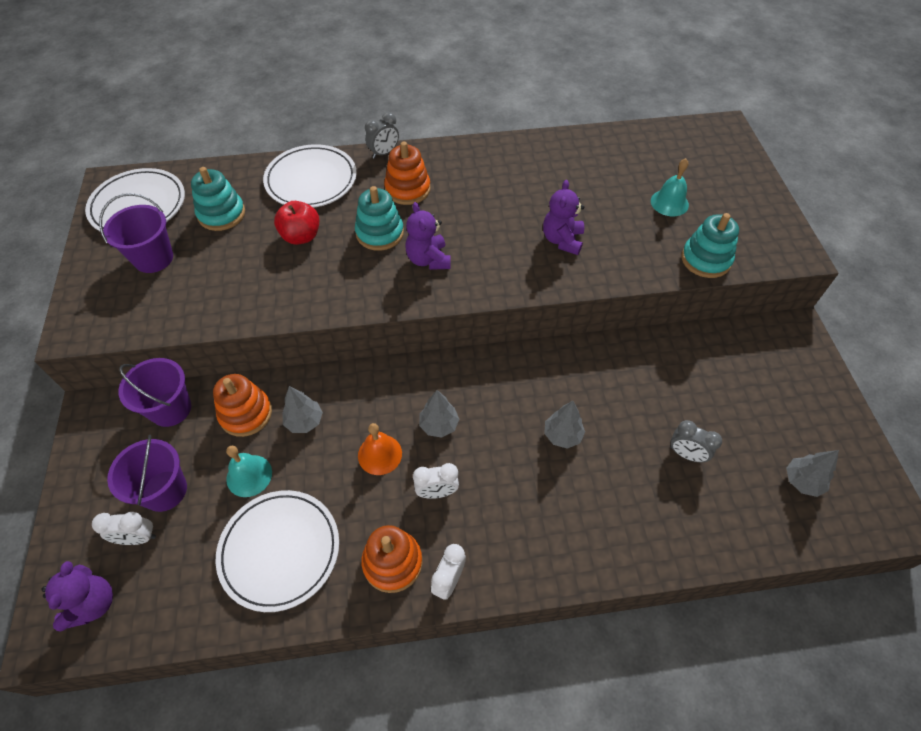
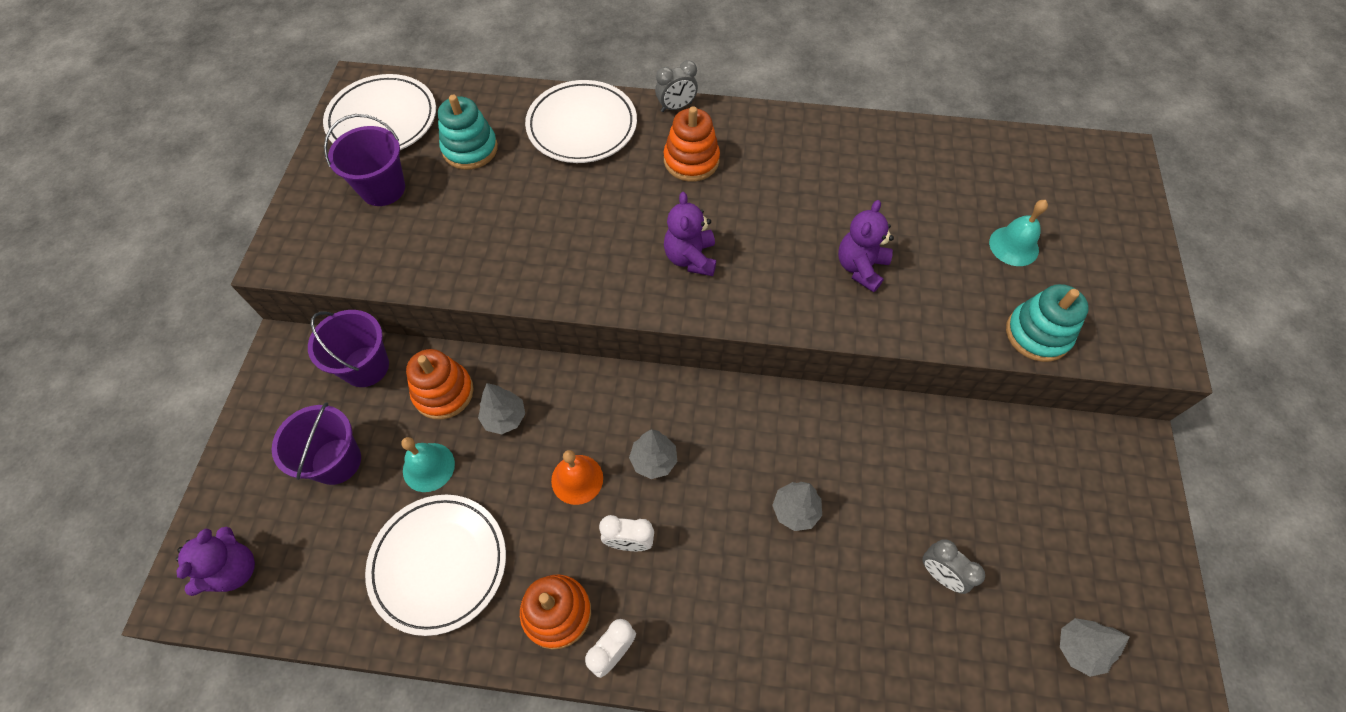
camera: 15 degrees right, 5 degrees up
(138, 538) = (296, 508): white clock -> none
(301, 236) = (551, 196): red apple -> none
(380, 233) = (643, 211): turquoise stacking toy -> none

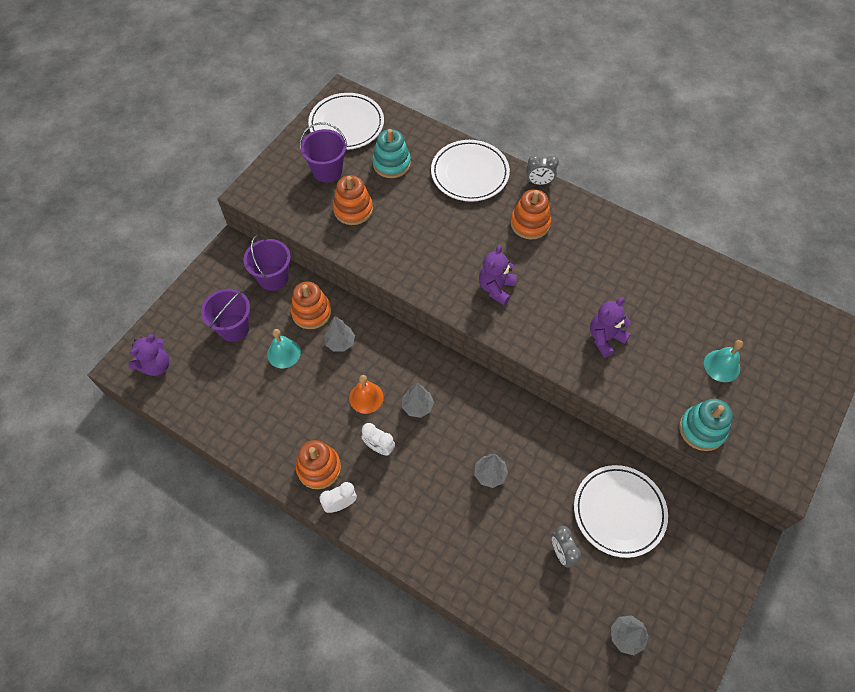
camera: 25 degrees right, 0 degrees up
(439, 564) = (265, 411): white plate -> white plate (619, 512)
(444, 227) = (353, 209): none -> orange stacking toy

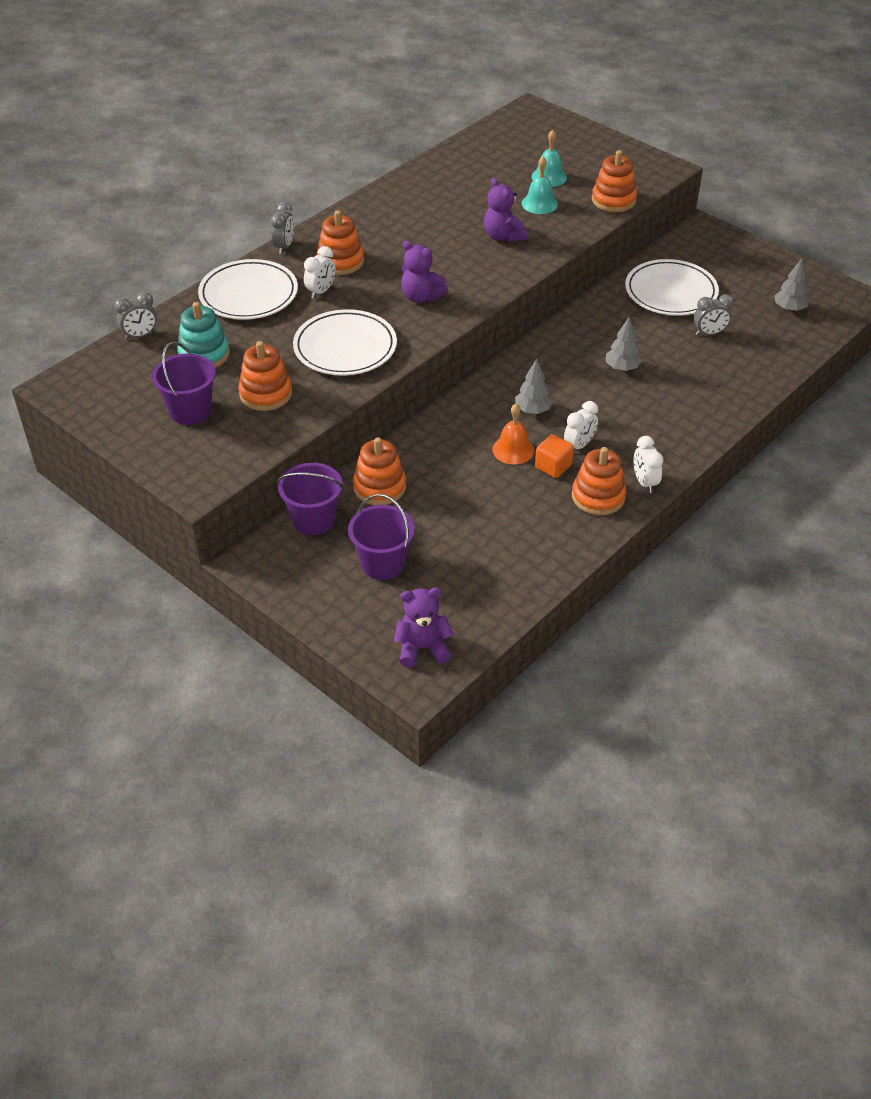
camera: 80 degrees left, 15 degrees down
(156, 365) = (422, 648): purple teddy bear -> purple teddy bear turned 60 degrees counterclockwise
(283, 353) = (434, 517): turquoise bell -> turquoise bell (539, 204)
(340, 342) = (432, 465): grey tree -> none
(346, 124) = (115, 387): white plate -> white plate (345, 347)
(350, 430) = (553, 466): none -> orange cube
(405, 123) = (140, 335): none -> grey clock
(485, 218) = (321, 291): none -> white clock
(702, 429) = (613, 200): turquoise stacking toy -> orange stacking toy

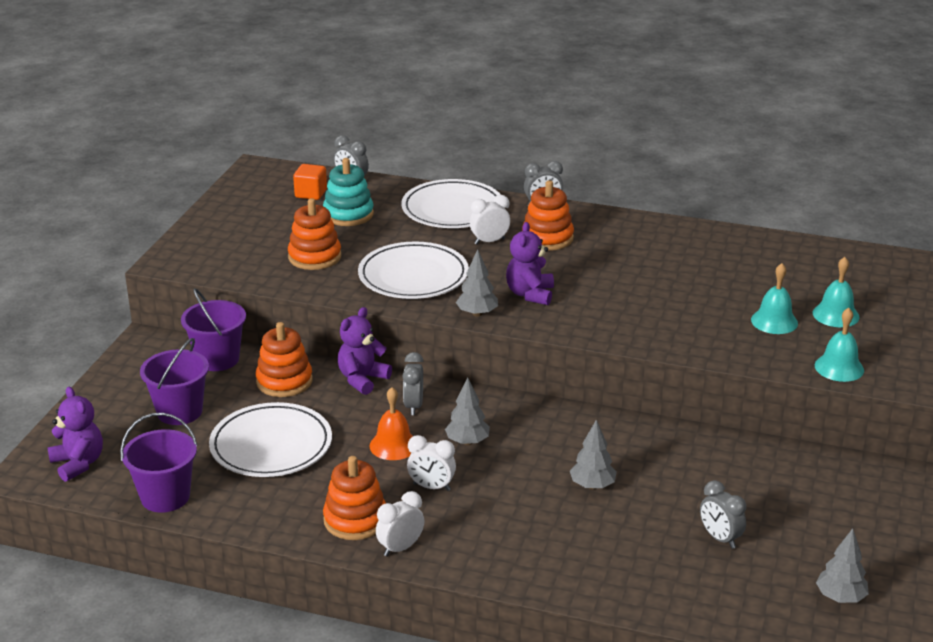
camera: 65 degrees right, 15 degrees down
(190, 411) = (266, 230): purple bucket -> purple bucket (165, 497)
(321, 291) = (489, 241): white clock -> white clock turned 150 degrees clockwise
(430, 331) = (477, 313): none -> grey tree
(466, 424) = (413, 406): none -> grey clock
(503, 236) = (685, 314): purple teddy bear -> purple teddy bear (362, 379)
(553, 466) = (384, 477): orange cube -> orange cube (311, 194)
(613, 200) = (839, 367): orange stacking toy -> turquoise bell
(670, 292) = (775, 489): white plate -> white plate (271, 445)

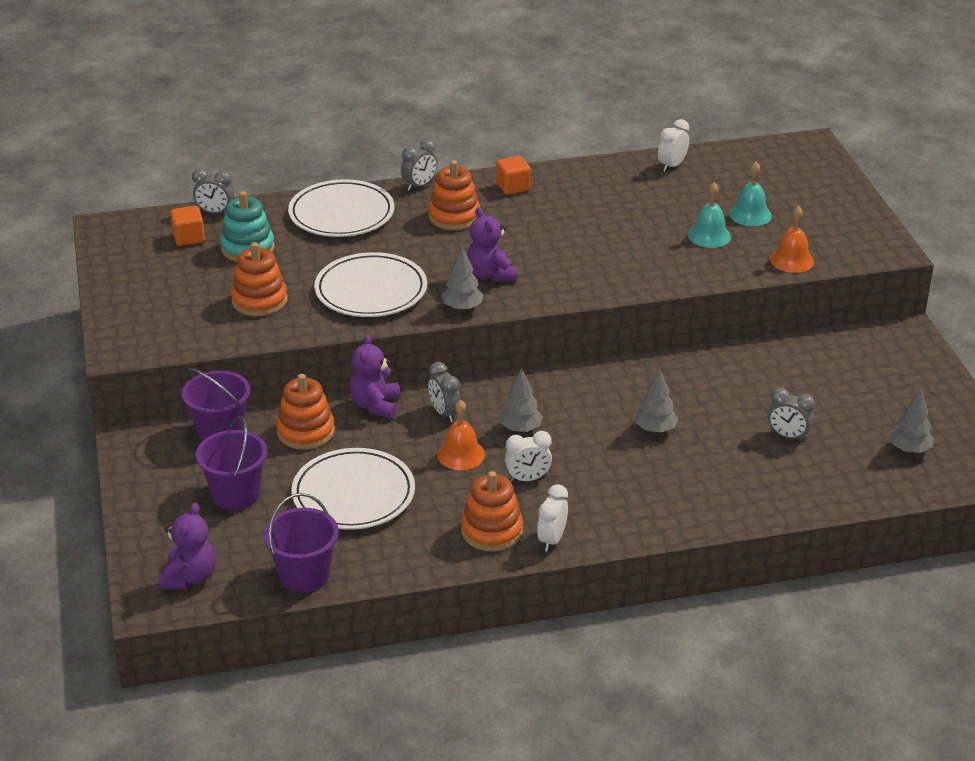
camera: 30 degrees left, 5 degrees up
(78, 464) = (189, 577): purple teddy bear -> purple teddy bear turned 75 degrees clockwise
(489, 241) = (406, 235): white clock -> white clock (672, 166)
(625, 228) = (513, 187): none -> orange cube
(839, 367) = (791, 260): turquoise bell -> orange bell

